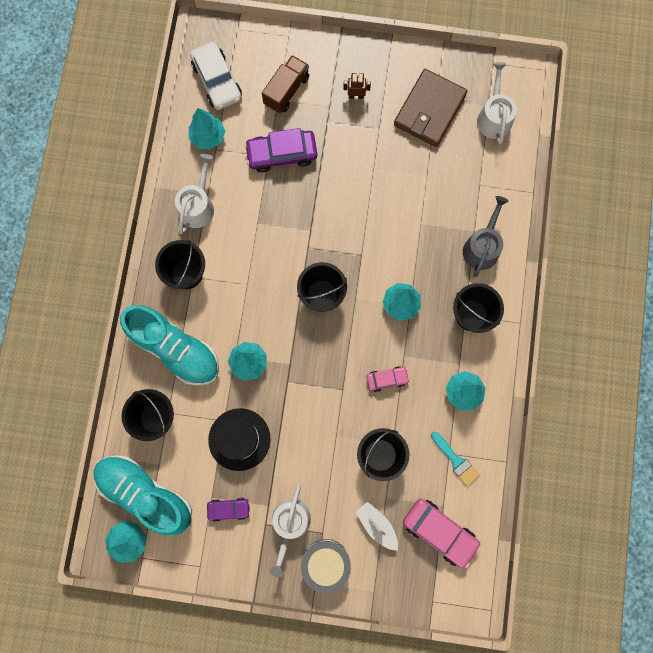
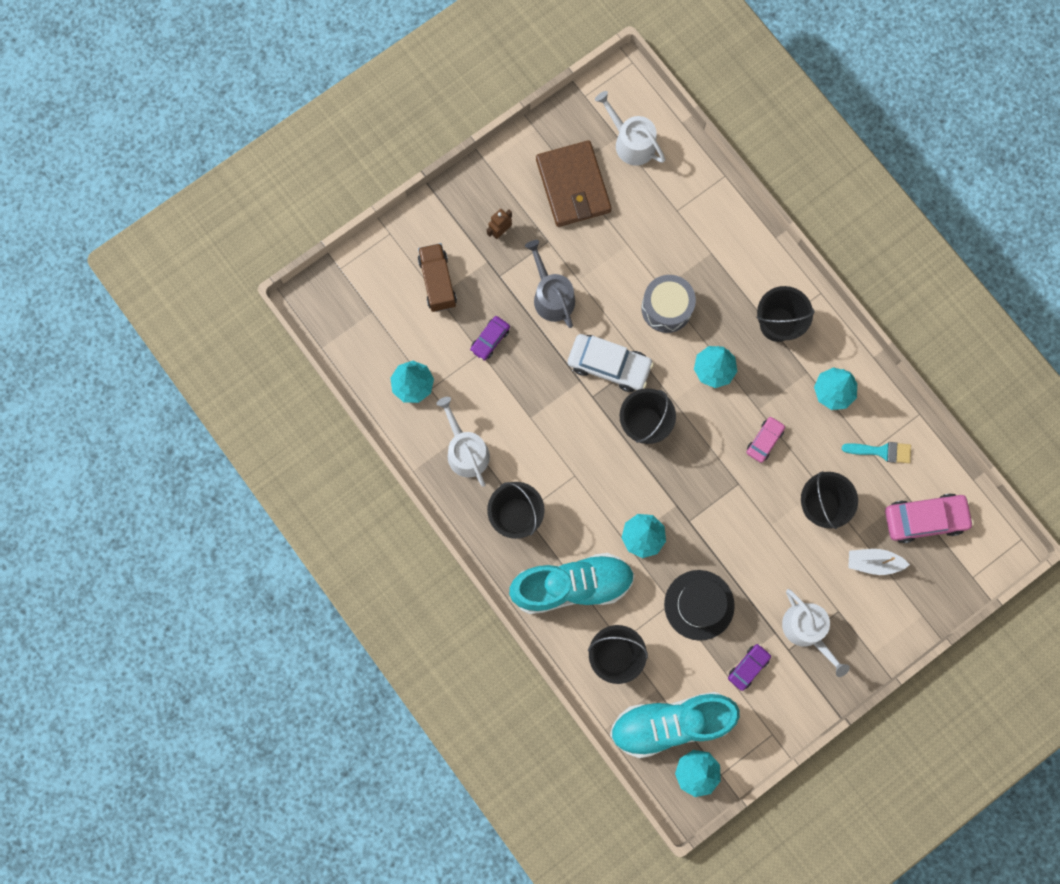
camera: 45 degrees left, 0 degrees up
(217, 81) = (370, 330): white car -> white car (609, 365)
(282, 154) = (490, 340): purple car -> purple car, size x0.56
(325, 563) = (865, 631): grey drum -> grey drum (666, 308)
(482, 247) = (730, 260): grey watering can -> grey watering can (551, 296)

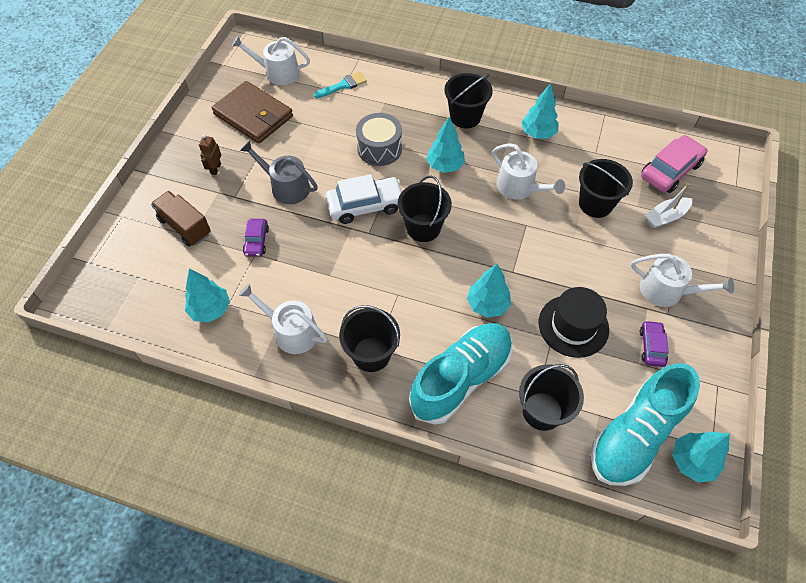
camera: 35 degrees left, 20 degrees down
(764, 440) = (519, 187): pink car -> white watering can
(881, 451) = (603, 148): turquoise brush -> turquoise brush (343, 85)

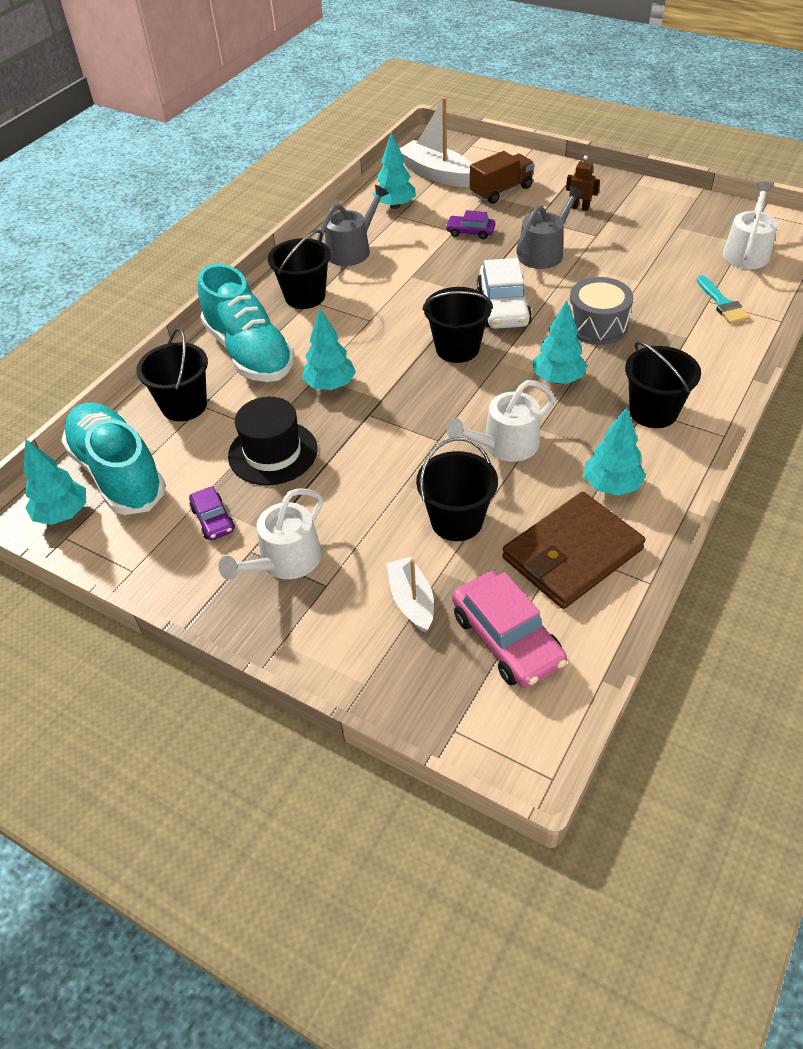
camera: 105 degrees right, 10 degrees down
(149, 283) = (437, 174): none -> white boat
(253, 115) = (665, 232): brown wallet -> brown wallet (572, 554)
(291, 331) = (352, 250): white watering can -> grey watering can
(651, 346) = (213, 519): purple car -> purple car turned 45 degrees clockwise

